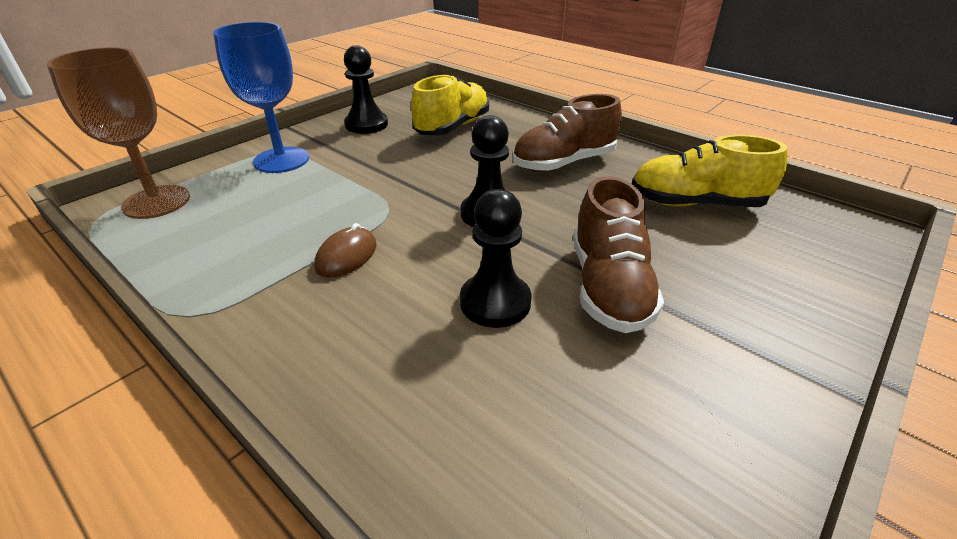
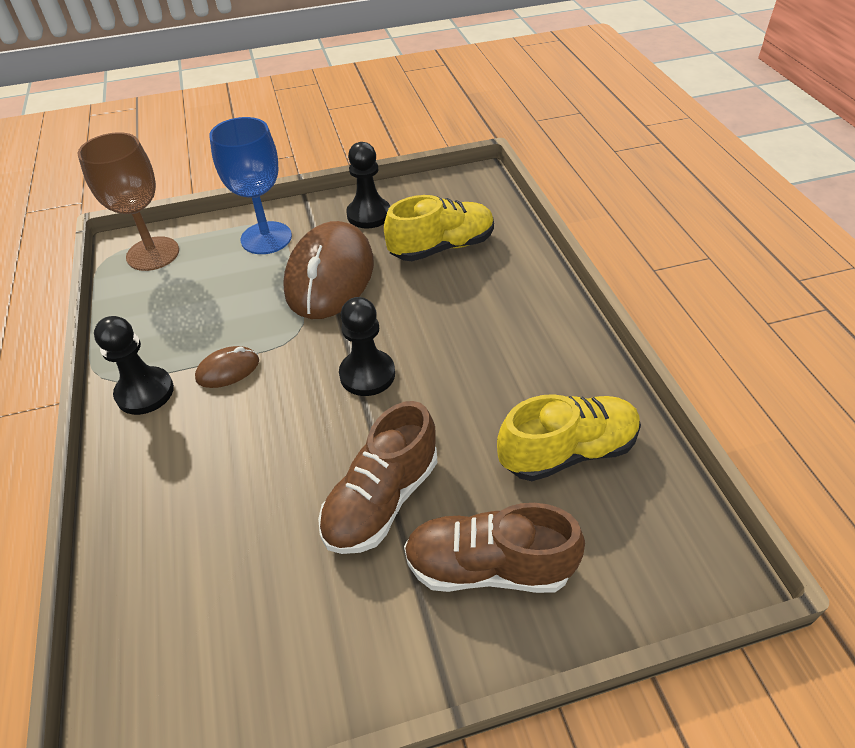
camera: 35 degrees right, 10 degrees up
(376, 166) = (330, 276): none -> brown mouse
(495, 302) = (285, 468): black pawn -> black pawn (145, 392)
(563, 163) = (497, 340): brown shoe -> brown shoe (488, 566)
(695, 203) = (567, 451): yellow shoe -> yellow shoe turned 120 degrees clockwise

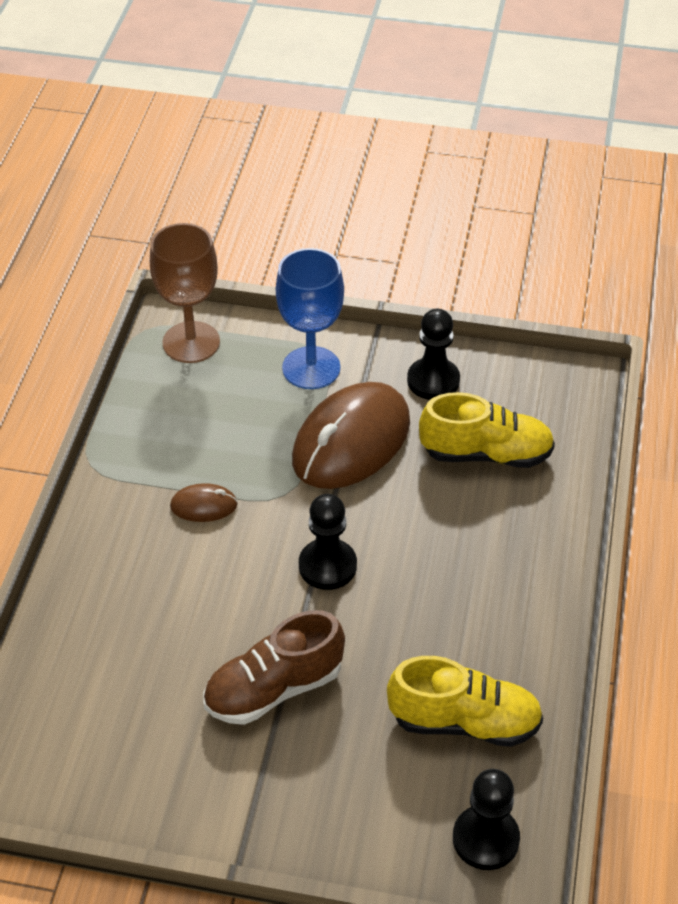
camera: 25 degrees right, 0 degrees up
(145, 392) = (122, 497): black pawn -> black pawn (485, 839)
(488, 566) = (328, 785): brown shoe -> none

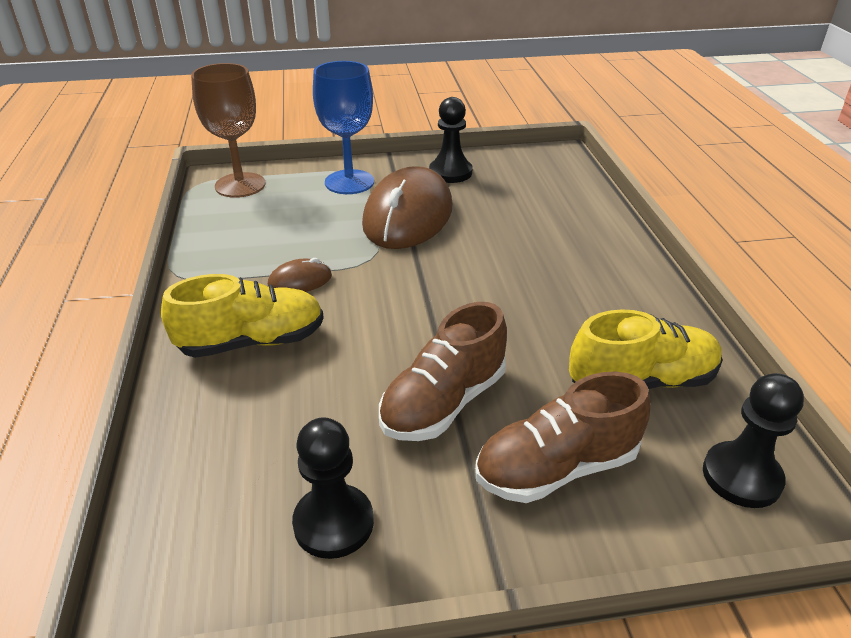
camera: 20 degrees left, 10 degrees down
(327, 566) = (438, 297): black pawn -> black pawn (333, 523)
(335, 781) = (556, 468): none -> brown shoe
(486, 454) = (520, 203): yellow shoe -> yellow shoe (252, 342)

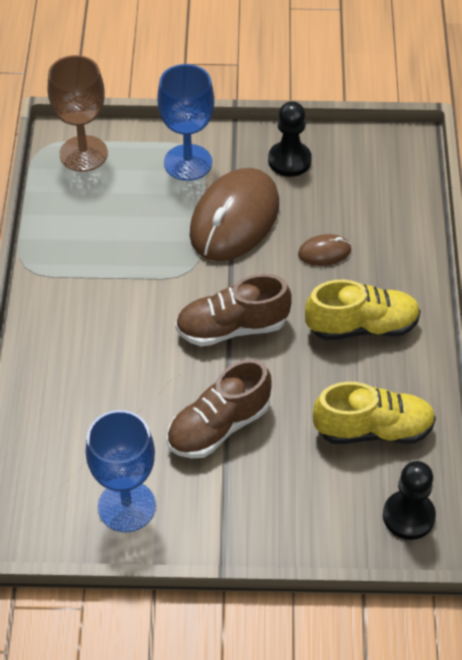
camera: 10 degrees right, 15 degrees up
(252, 342) = (84, 348): yellow shoe -> yellow shoe (362, 326)
(300, 281) = (127, 288): brown mouse -> brown mouse (324, 252)
(333, 523) = (126, 506): black pawn -> blue goblet
(556, 468) = (283, 490): brown shoe -> brown shoe (232, 328)

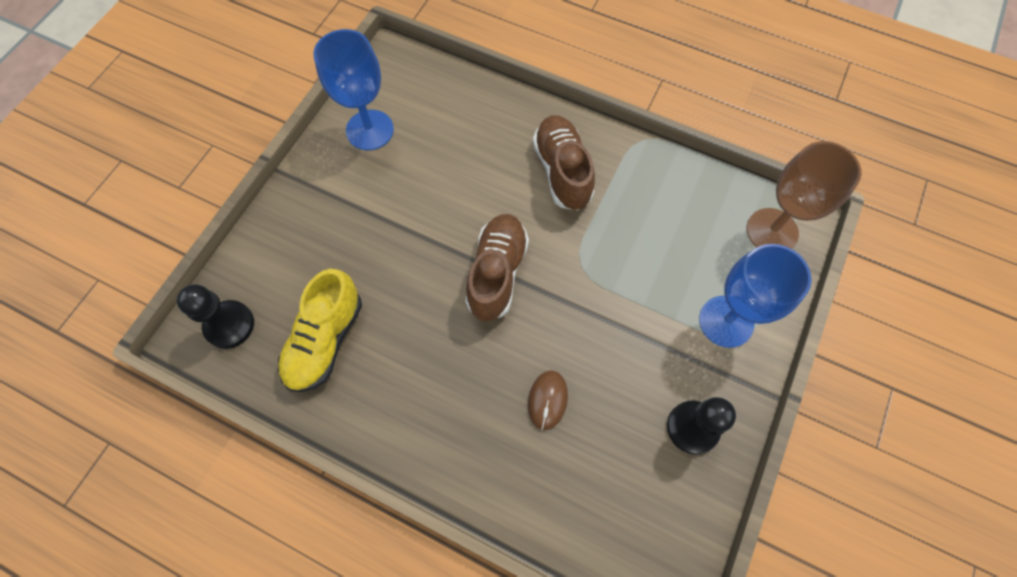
camera: 115 degrees right, 15 degrees up
(218, 426) = (401, 219): brown shoe -> brown shoe (562, 171)
(234, 219) = (629, 333): brown mouse -> none
(362, 326) = (439, 389): yellow shoe -> none

